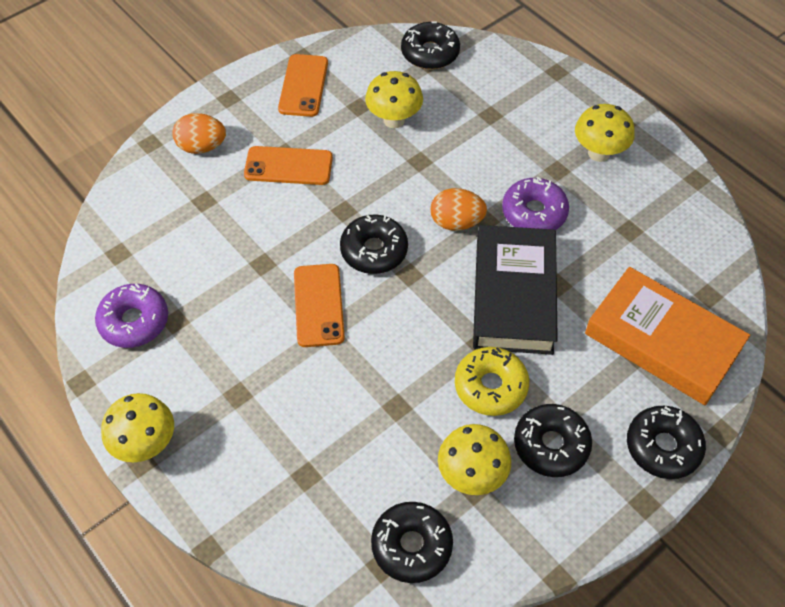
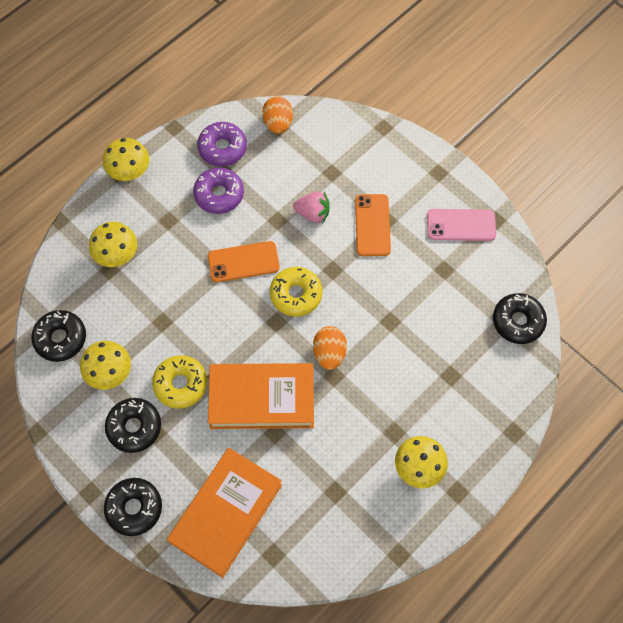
camera: 85 degrees right, 10 degrees up
(202, 147) = (384, 162): orange egg -> orange egg (278, 123)
(260, 224) = (313, 213): none -> pink strawberry
(303, 86) = (461, 225): orange phone -> pink phone
(374, 250) = (296, 295): black donut -> yellow donut
(394, 120) = (433, 298): yellow mushroom -> yellow mushroom (117, 256)
(514, 295) = (262, 399): black book -> orange book
(534, 213) = (345, 413): purple donut -> purple donut (219, 194)

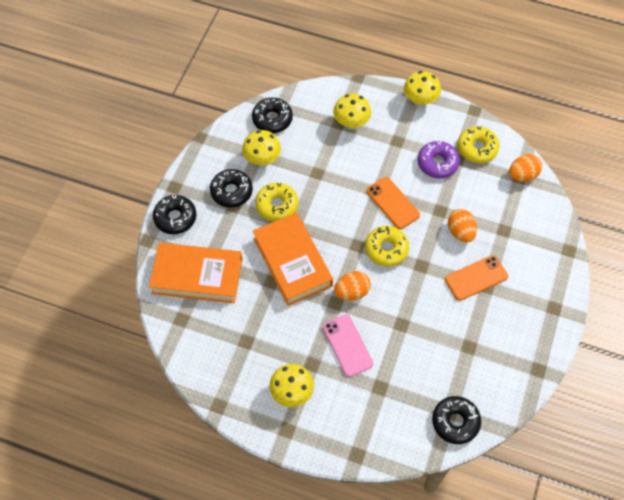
camera: 65 degrees right, 5 degrees down
(222, 148) = (477, 148): purple donut -> yellow donut
(313, 213) = (460, 232): pink strawberry -> orange egg
(461, 225) = (516, 344): pink phone -> pink phone (347, 345)

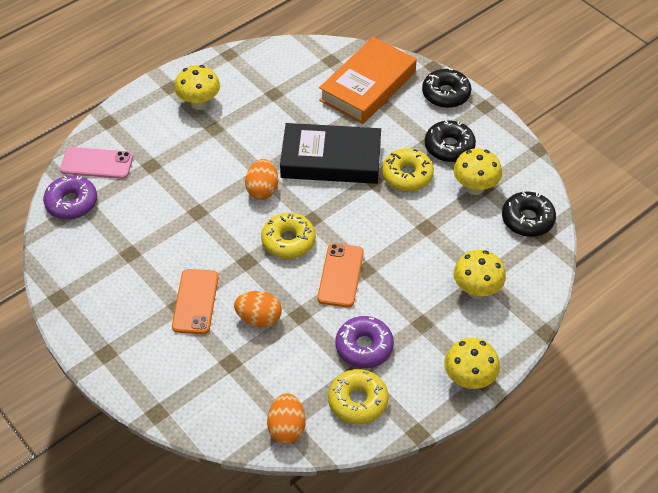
camera: 120 degrees right, 10 degrees down
(292, 262) = (331, 159): orange book -> black book
(347, 345) = (210, 161): pink phone -> pink phone (97, 163)
(392, 203) = (340, 275): orange phone -> orange phone turned 75 degrees counterclockwise
(455, 422) = (71, 203): black donut -> purple donut

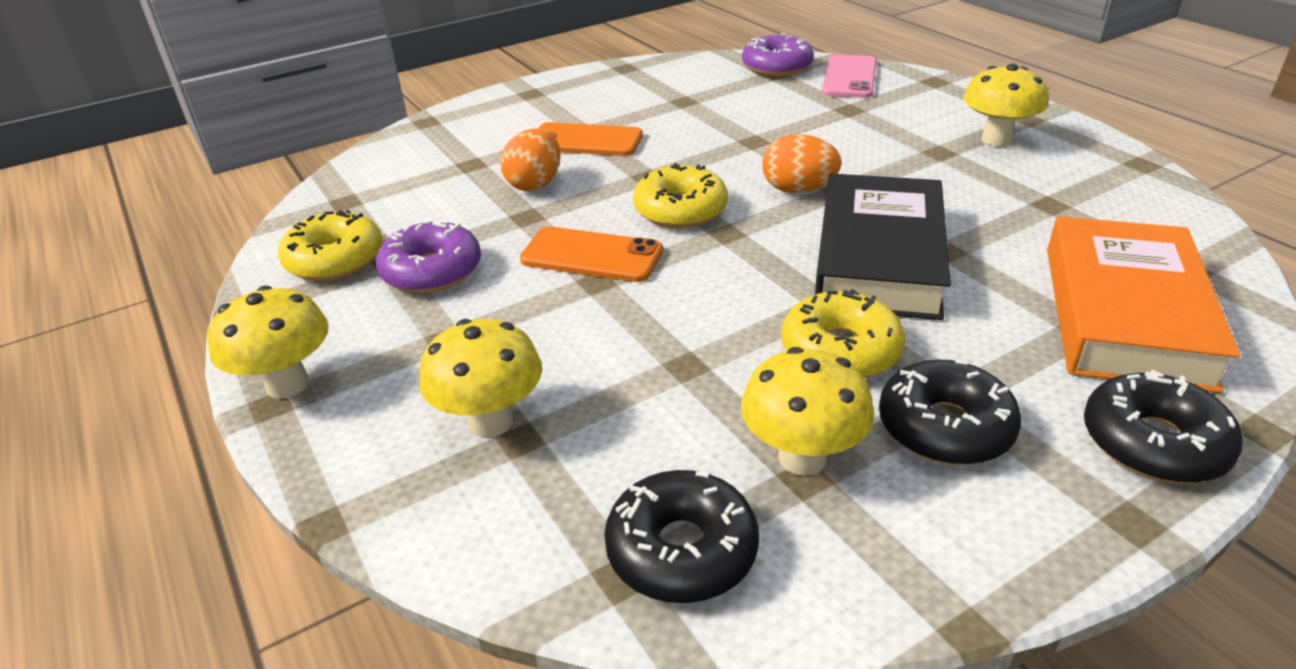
camera: 100 degrees right, 15 degrees down
(287, 428) = (337, 201): orange egg -> none
(367, 86) = (1125, 314): orange book -> orange book turned 60 degrees clockwise

